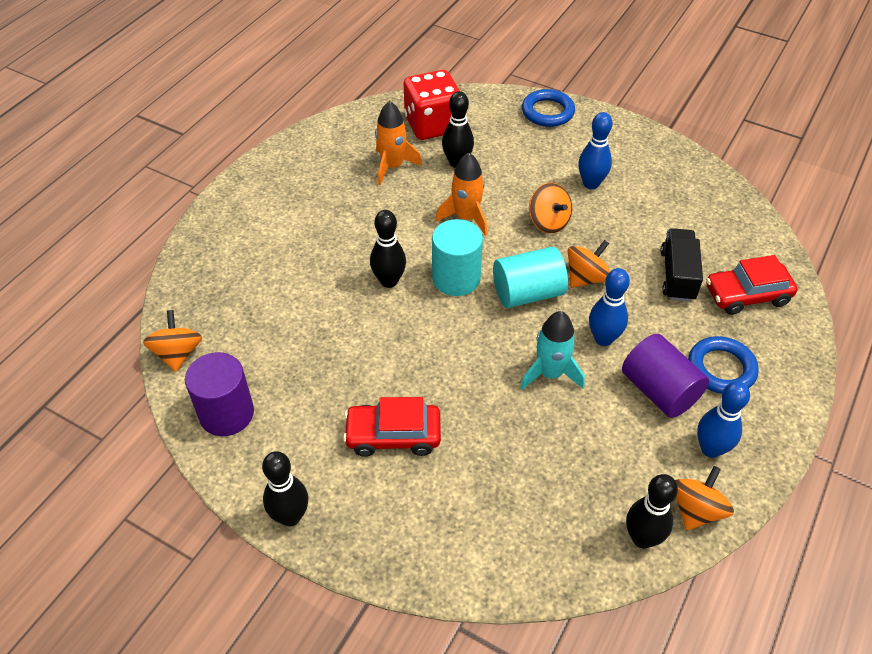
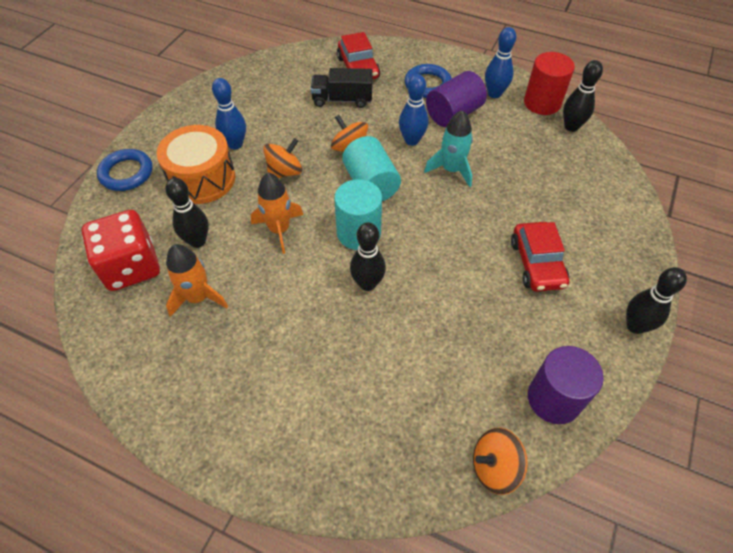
camera: 95 degrees left, 5 degrees up
(539, 162) = (202, 179): none -> orange drum
(696, 510) = (542, 103): orange spinning top -> red cylinder

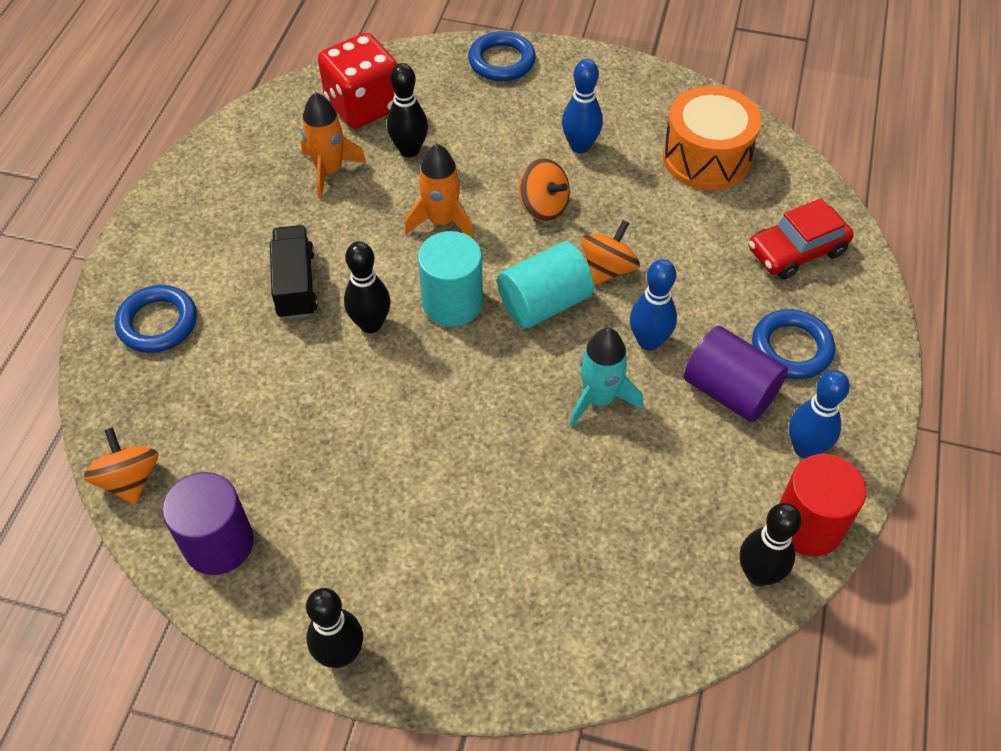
camera: 80 degrees right, 0 degrees up
(202, 179) = (510, 129): orange drum -> orange drum (706, 158)
(332, 443) = (158, 323): none -> blue ring
(342, 99) = (712, 243): black truck -> black truck (295, 284)
(537, 263) = (435, 521): red car -> none

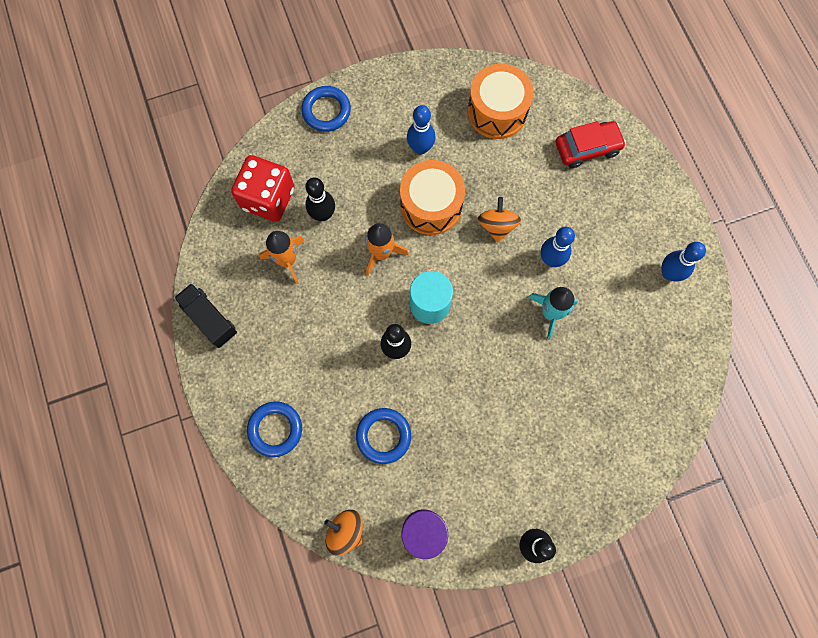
camera: 35 degrees left, 20 degrees up
(295, 284) = (333, 351): black truck -> black truck (209, 319)
(543, 206) = (431, 206): orange spinning top -> orange drum
(544, 303) = (479, 271): turquoise cylinder -> none
(729, 391) = (611, 263): purple cylinder -> none
(758, 574) = (692, 361): black bowling pin -> none
(791, 348) = (624, 215): blue ring -> blue ring (383, 436)
(796, 251) = (587, 148): red car -> red car turned 135 degrees counterclockwise
(808, 525) = (697, 317): red cylinder -> none

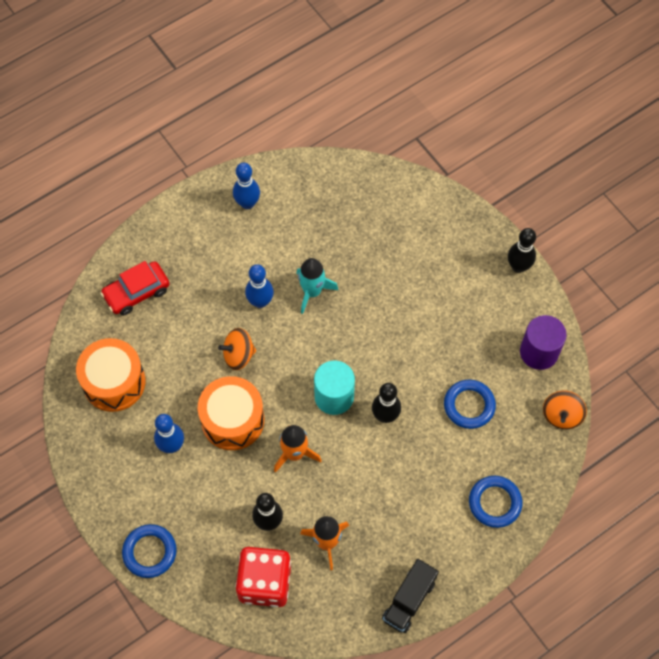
camera: 105 degrees left, 10 degrees down
(587, 148) = (136, 292): red car -> red car turned 90 degrees counterclockwise

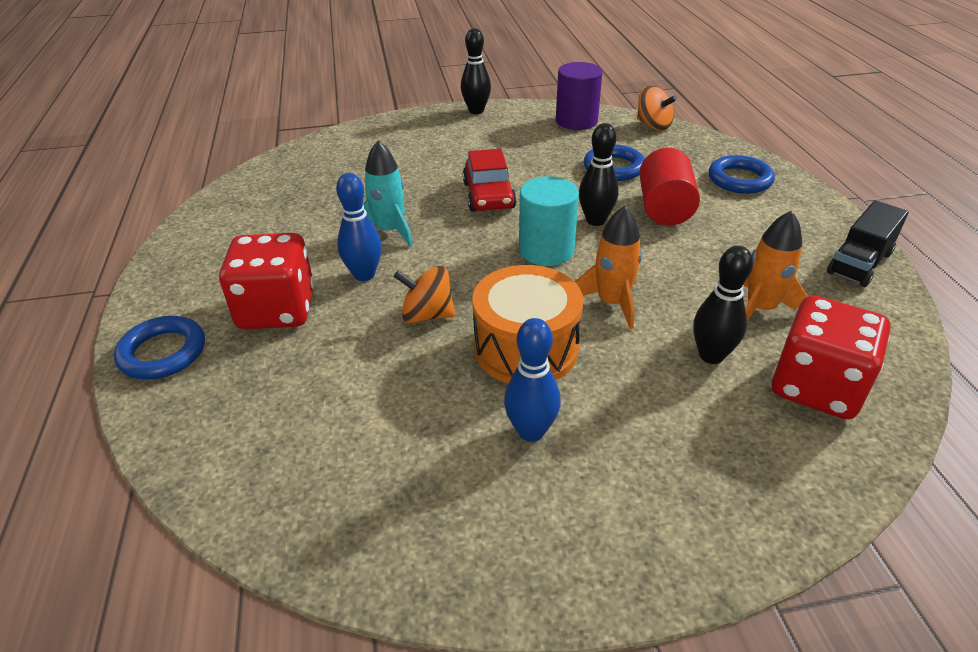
camera: 65 degrees left, 25 degrees down
(114, 382) = (362, 476): orange drum -> none
(136, 292) = (227, 396): red car -> red car (489, 195)
(150, 552) = (729, 524): blue ring -> blue ring (163, 353)
(208, 274) = (277, 310): none -> red dice
(238, 355) = (427, 315): orange spinning top -> orange spinning top turned 90 degrees clockwise
(247, 203) = (215, 249): blue bowling pin -> none
(409, 600) = (859, 263): black truck -> black truck turned 75 degrees clockwise
(423, 457) = (664, 208): none -> red cylinder

